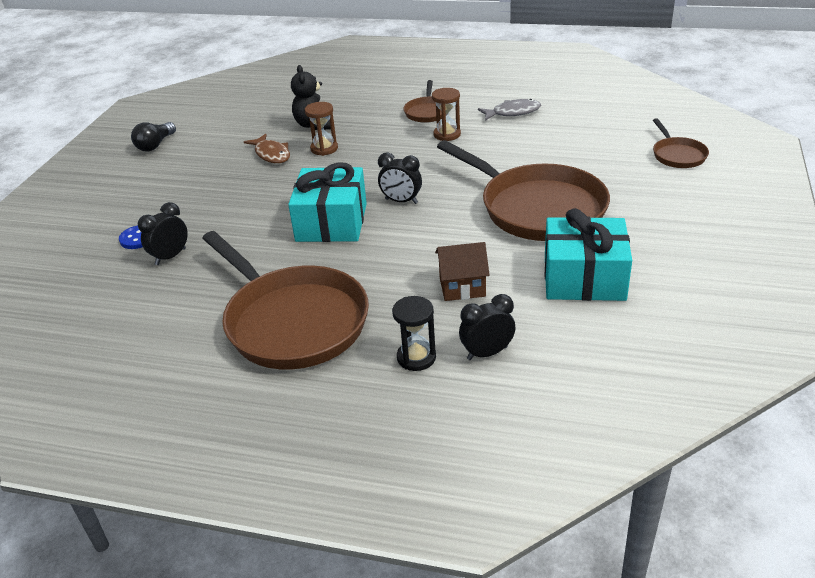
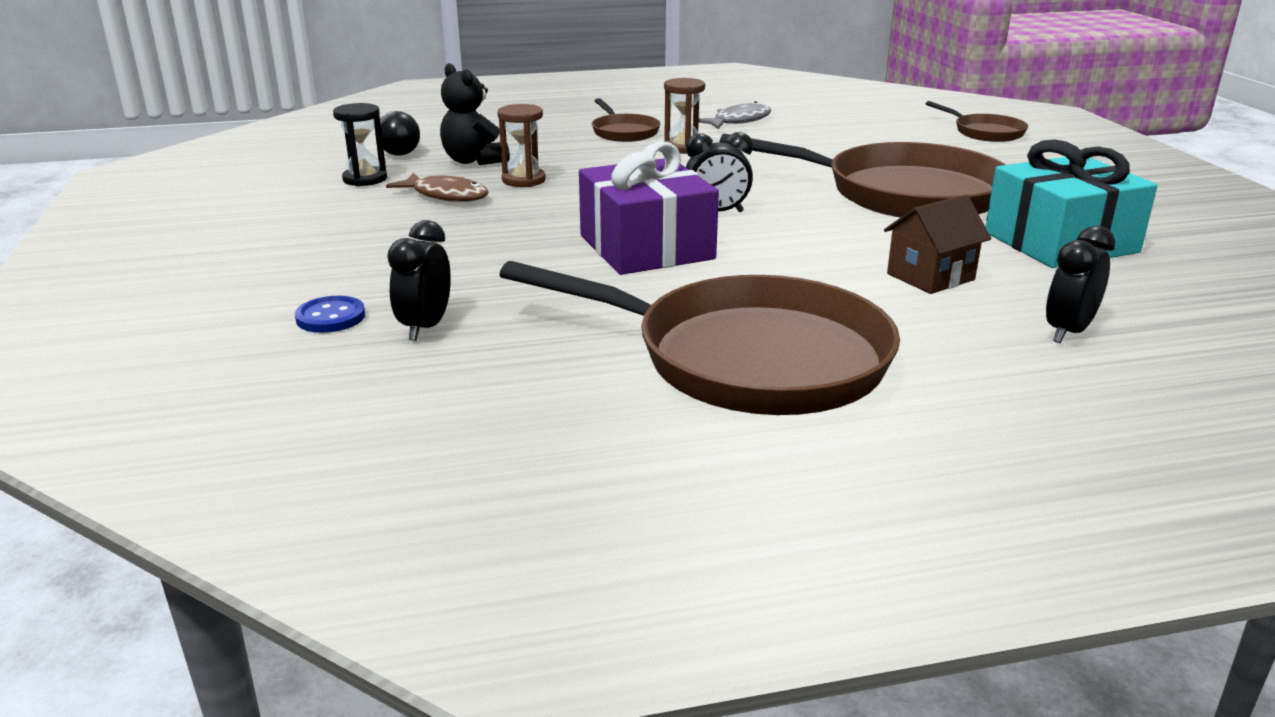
camera: 30 degrees left, 10 degrees down
(155, 145) = (219, 211): black light bulb -> black light bulb (402, 150)
(331, 222) = (646, 247): turquoise gift -> purple gift
(416, 357) = (987, 357): black hourglass -> black hourglass (365, 179)

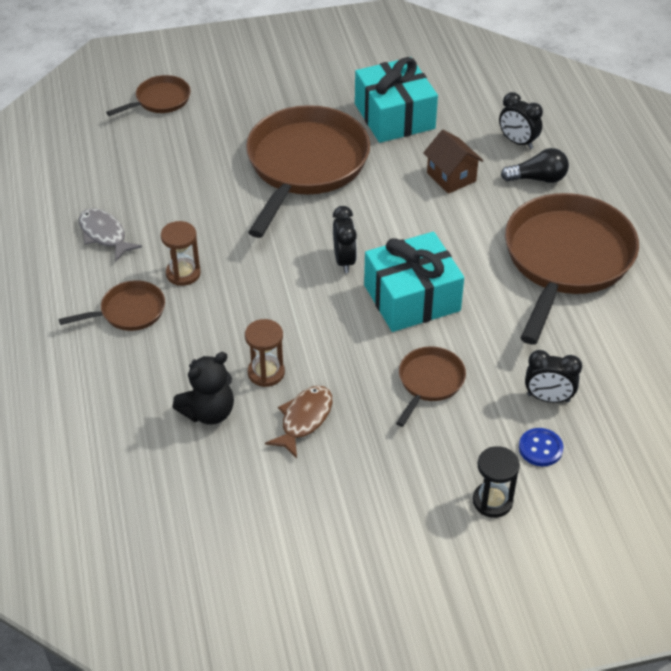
camera: 90 degrees left, 20 degrees up
(365, 179) = (257, 484): black hourglass -> black hourglass (492, 501)
(402, 150) = (169, 471): black light bulb -> black light bulb (538, 178)
(484, 254) = (429, 382): none -> brown pan
(646, 247) = (412, 298): purple gift -> turquoise gift

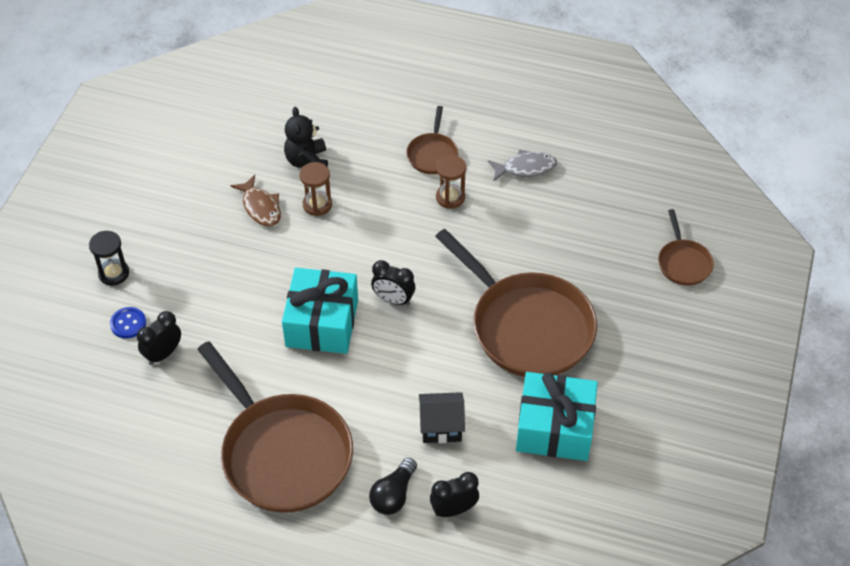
camera: 120 degrees right, 5 degrees up
(429, 382) = (235, 291): brown pan -> none
(451, 177) = (441, 427): brown house -> black house

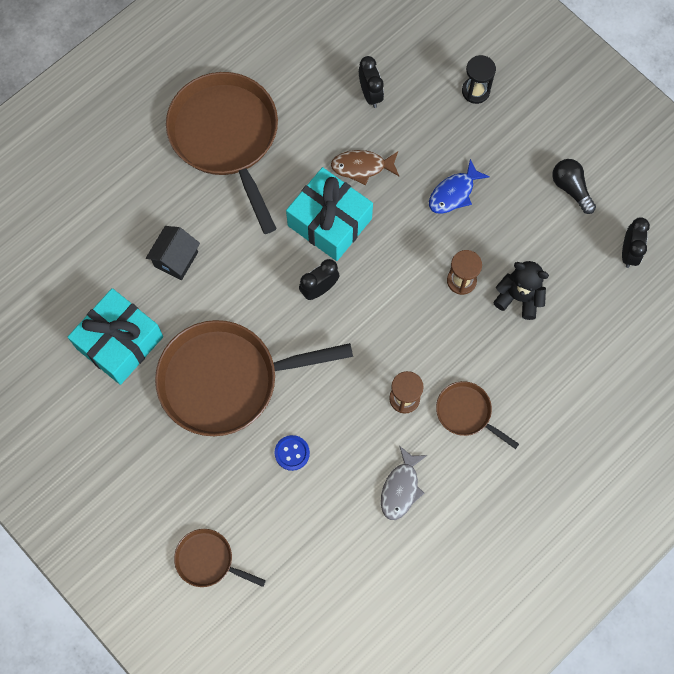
camera: 120 degrees right, 20 degrees up
(128, 323) = (416, 82): blue button -> blue button (292, 453)
(234, 245) = (454, 193): none -> blue fish
(260, 207) = (485, 233): brown fish -> brown fish (362, 167)
(282, 453) = (226, 137): brown pan -> brown pan turned 75 degrees clockwise
(393, 495) = (141, 194): black light bulb -> black light bulb (571, 188)
(454, 509) = (102, 229): black clock -> black clock (628, 252)

